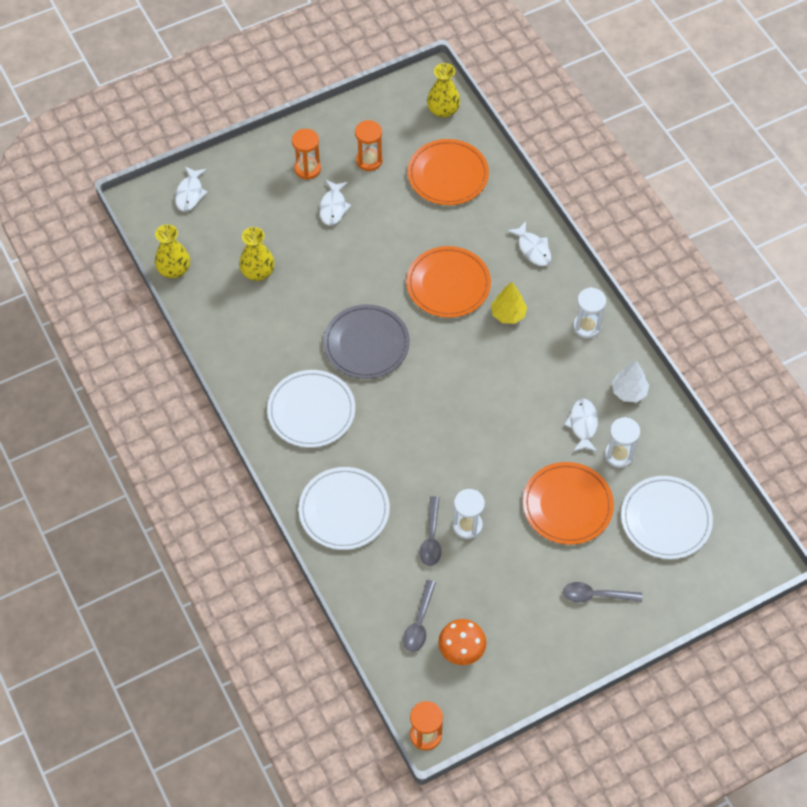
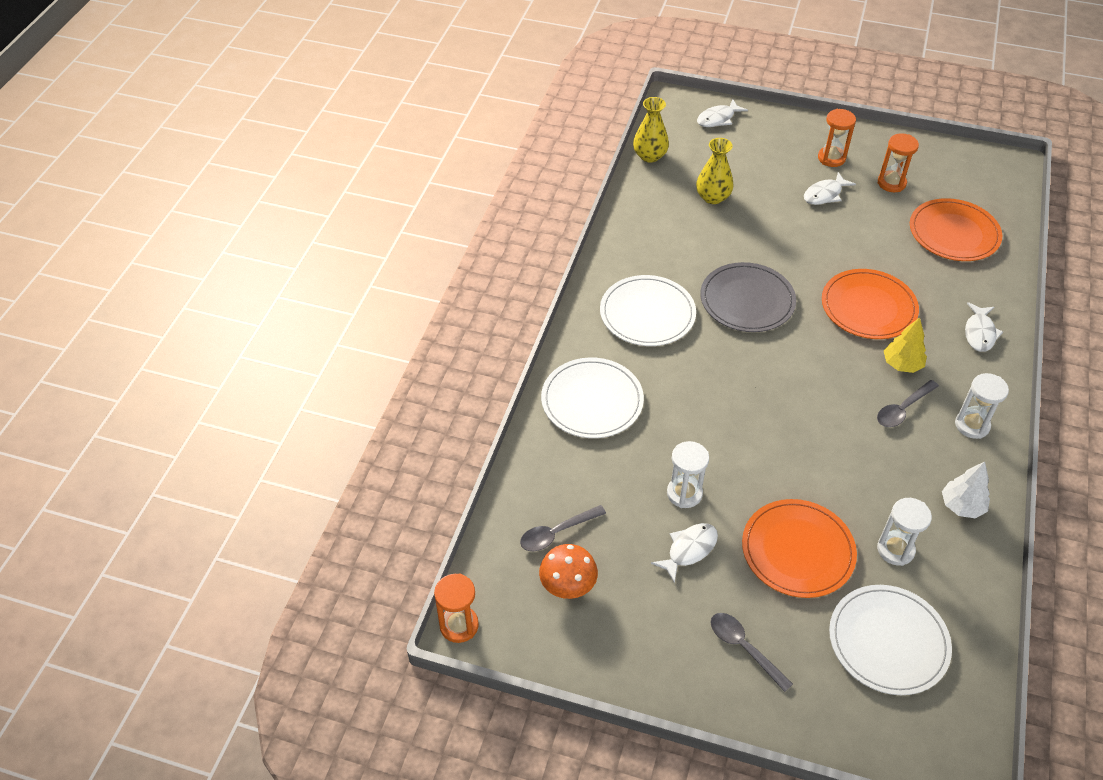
camera: 45 degrees right, 10 degrees down
(431, 538) = (642, 478): grey spoon -> grey spoon (902, 409)
(443, 110) = (998, 188): yellow vase -> none
(583, 425) = (884, 498): white fish -> white fish (689, 550)

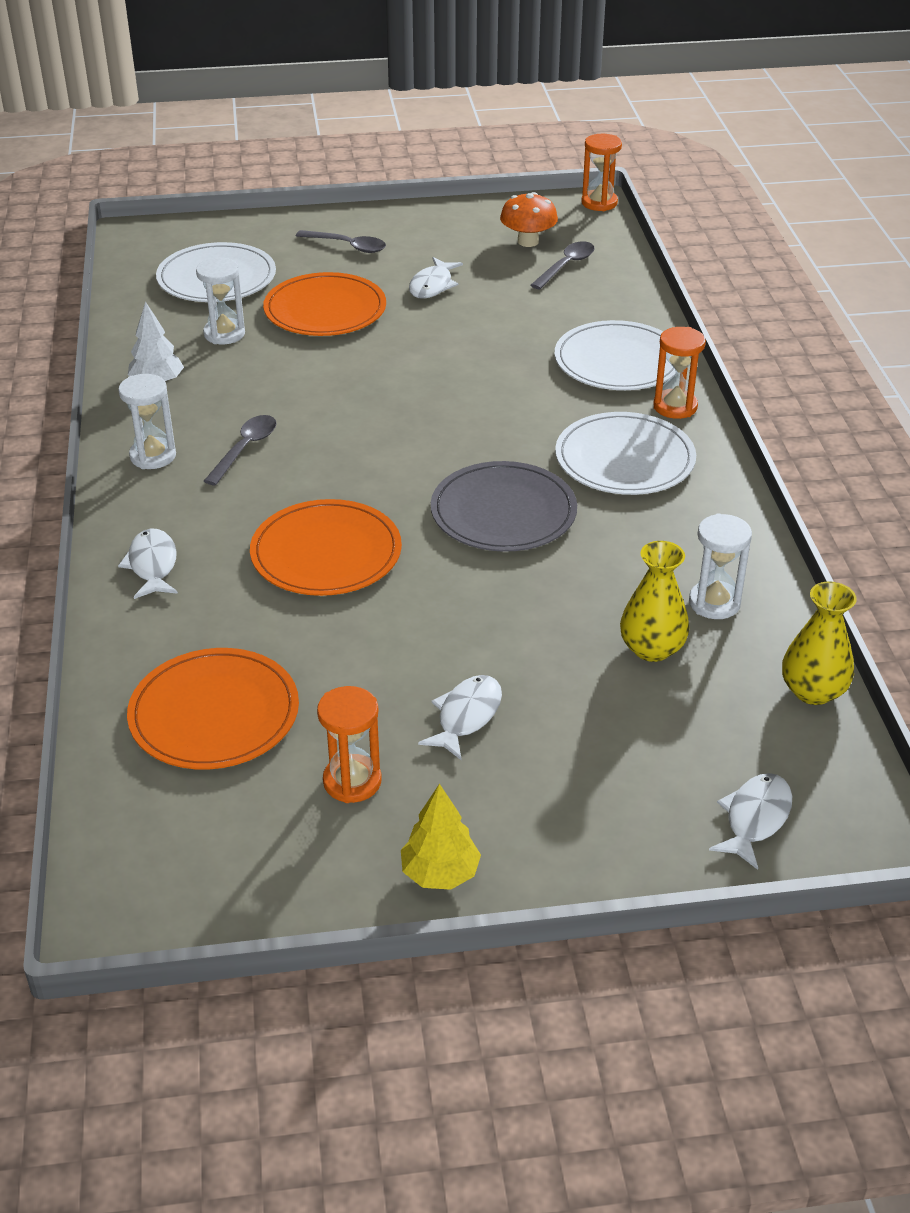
camera: 155 degrees right, 10 degrees down
(684, 493) = (463, 319): white hourglass -> white hourglass (714, 603)
(831, 158) = (487, 800): orange hourglass -> orange hourglass (675, 407)
(902, 364) = (258, 496): yellow tree -> yellow tree (440, 873)

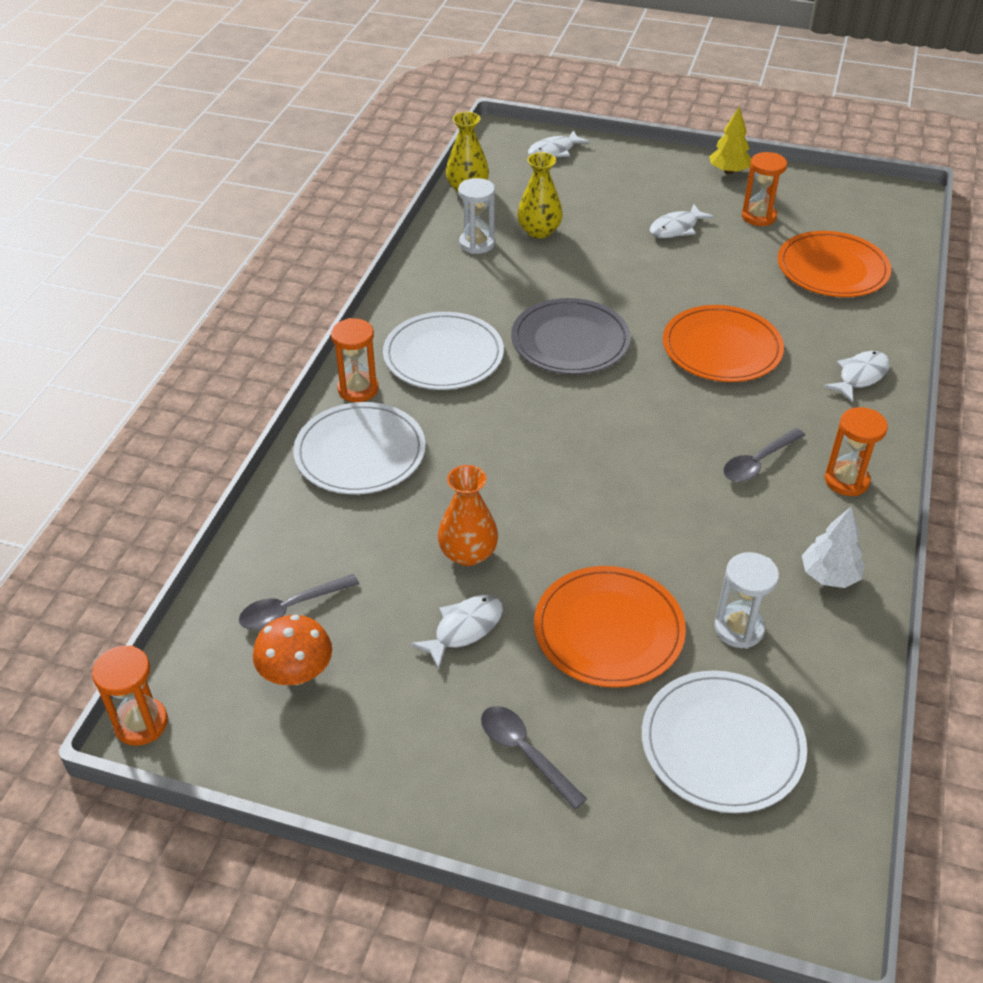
camera: 155 degrees left, 5 degrees up
(152, 565) = (860, 376): white fish -> white fish turned 150 degrees counterclockwise
(153, 456) = (846, 480): white hourglass -> orange hourglass
(465, 323) = (468, 553): none -> orange vase

